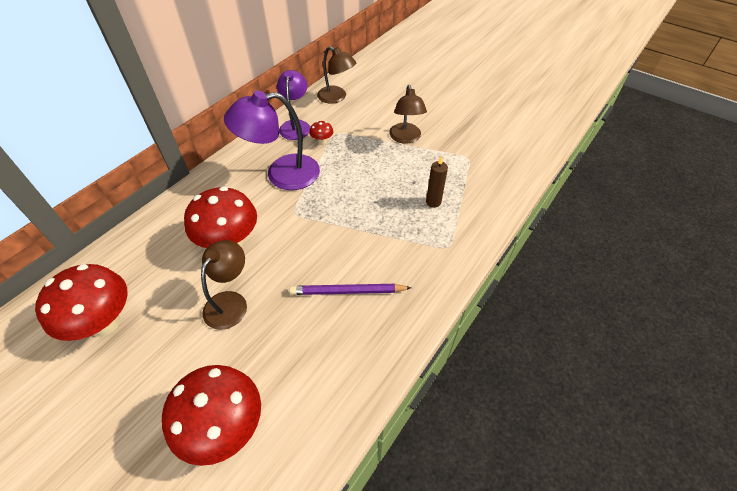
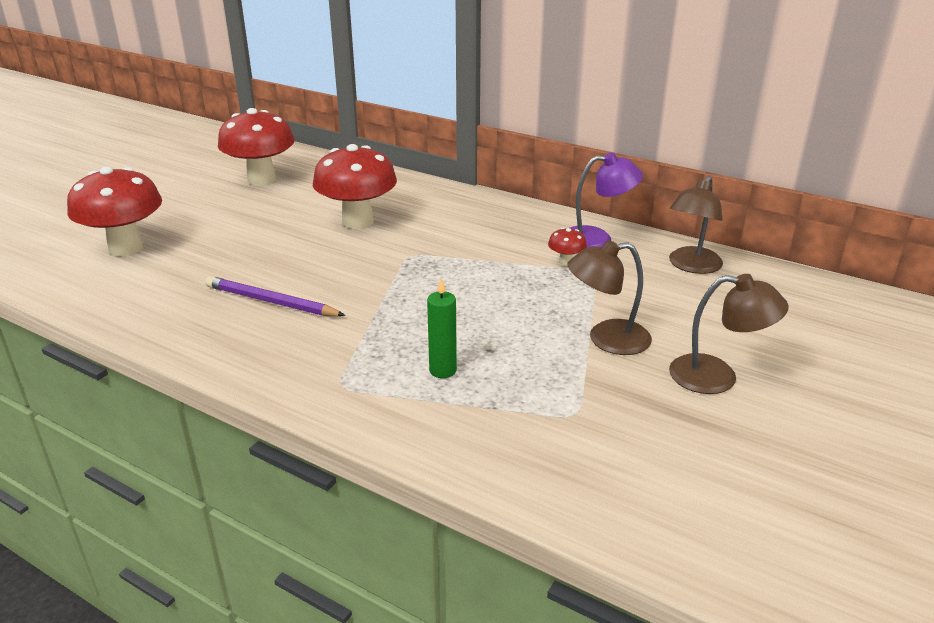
camera: 85 degrees right, 20 degrees down
(230, 302) = (272, 232): brown lamp -> brown lamp (717, 377)
(282, 174) = (484, 239): purple lamp -> none
(348, 291) = (271, 302): purple pencil -> purple pencil turned 60 degrees counterclockwise
(433, 202) = (443, 370): brown candle -> green candle

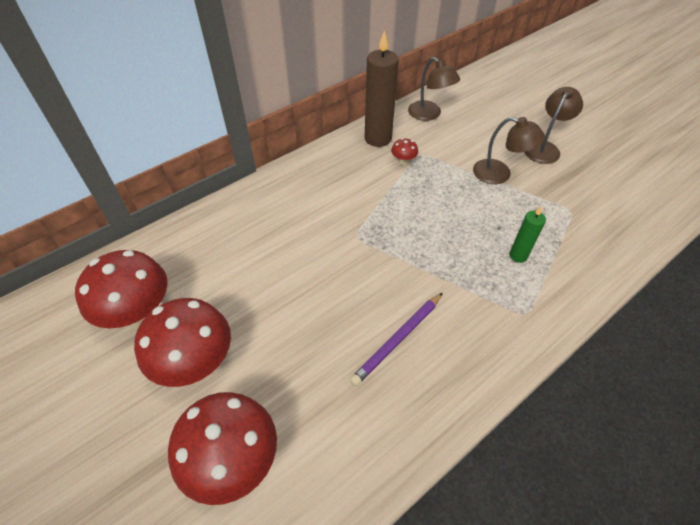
camera: 70 degrees left, 20 degrees up
(358, 222) = (282, 256): red mushroom -> red mushroom (196, 364)
(597, 239) = (378, 138): purple lamp -> brown candle
(606, 339) = (499, 174): brown lamp -> brown lamp turned 75 degrees counterclockwise

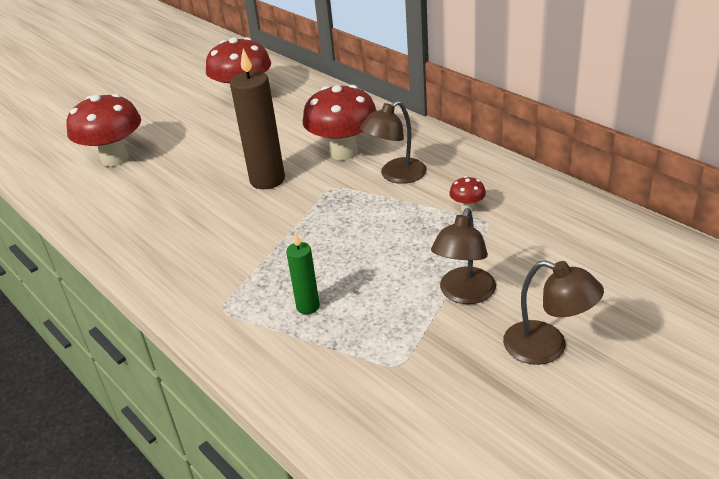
camera: 90 degrees right, 15 degrees down
(196, 364) = (195, 130): red mushroom -> red mushroom (344, 152)
(378, 138) = (510, 185): brown candle -> brown candle (267, 180)
(398, 339) = (202, 222): purple pencil -> none
(429, 114) = (586, 224): brown lamp -> brown lamp (396, 175)

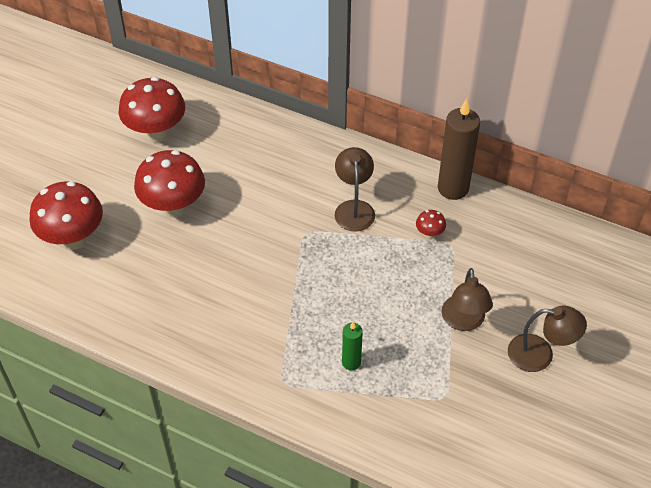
camera: 25 degrees left, 15 degrees up
(267, 180) = (241, 236): brown candle -> brown candle (453, 188)
(344, 152) = (294, 189): red mushroom -> red mushroom (173, 207)
(396, 175) = (354, 208): brown lamp -> brown lamp turned 150 degrees clockwise

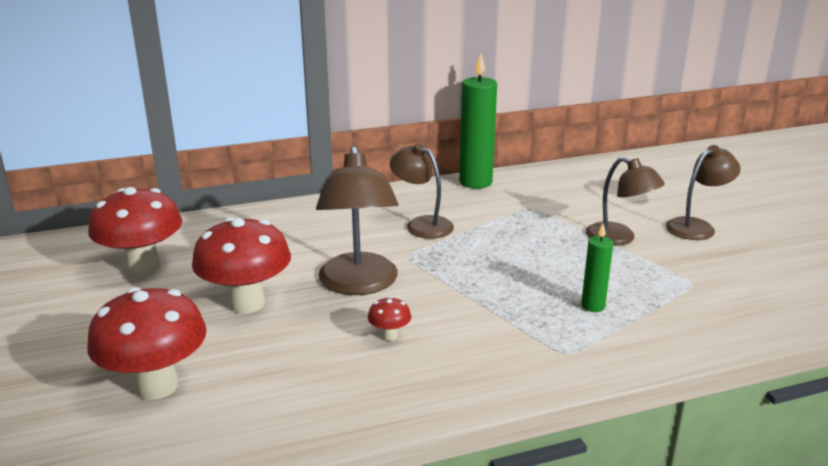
camera: 45 degrees left, 25 degrees down
(247, 237) = (359, 284): none -> brown lamp
(429, 234) = (504, 210): red mushroom -> red mushroom (389, 336)
(453, 188) = (475, 182): brown candle -> green candle

